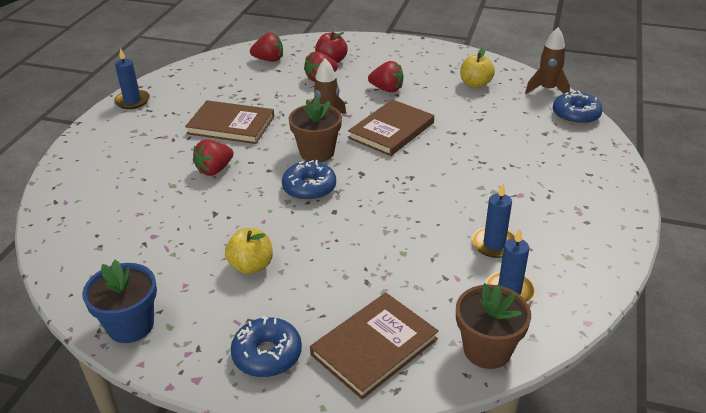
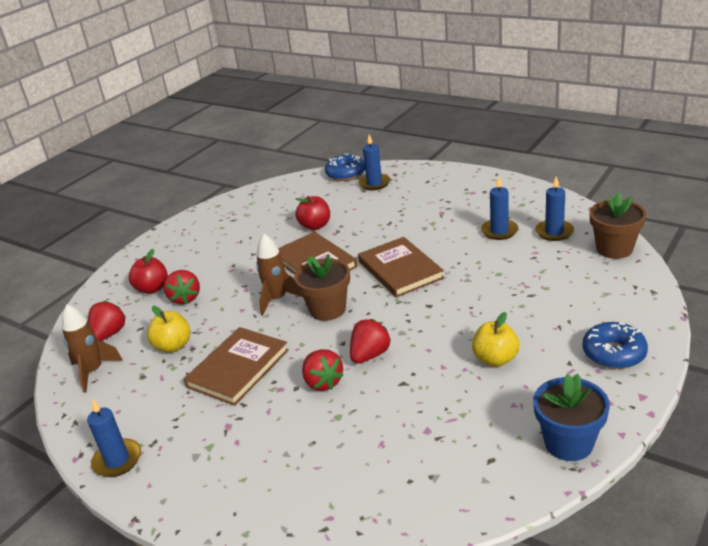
camera: 70 degrees left, 5 degrees down
(309, 188) = (386, 317): blue donut -> none
(374, 347) = (608, 297): brown book -> brown book (400, 270)
(387, 89) = (238, 258): red strawberry -> red strawberry (370, 355)
(458, 117) = (315, 226): none -> red apple
(475, 84) = (266, 211): yellow apple -> yellow apple (173, 346)
(547, 90) = (300, 180): brown rocket -> brown rocket (93, 371)
(563, 137) = (374, 183): none -> blue candle

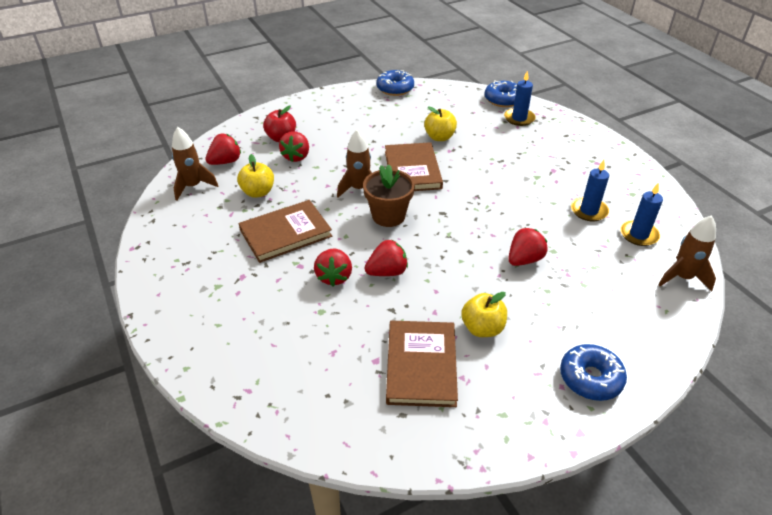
camera: 25 degrees right, 10 degrees up
(117, 460) = (154, 264): blue candle -> none
(232, 202) = (395, 88): none -> blue donut
(315, 226) = (439, 137): red apple -> yellow apple
(400, 270) = (473, 208): brown book -> brown book (421, 365)
(481, 291) = (524, 259): none -> red strawberry
(568, 443) = (477, 438): blue flower pot -> none
(614, 249) = (682, 278): brown flower pot -> brown rocket

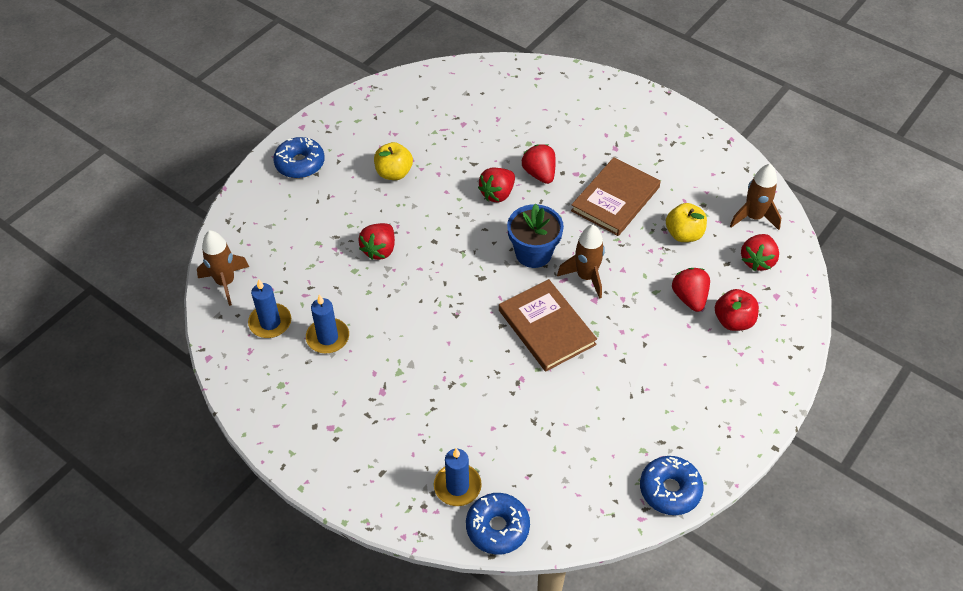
camera: 155 degrees right, 10 degrees up
(388, 216) = (533, 253): brown flower pot -> blue flower pot
(421, 365) = (428, 131): brown book -> none
(439, 137) = (546, 399): yellow apple -> none

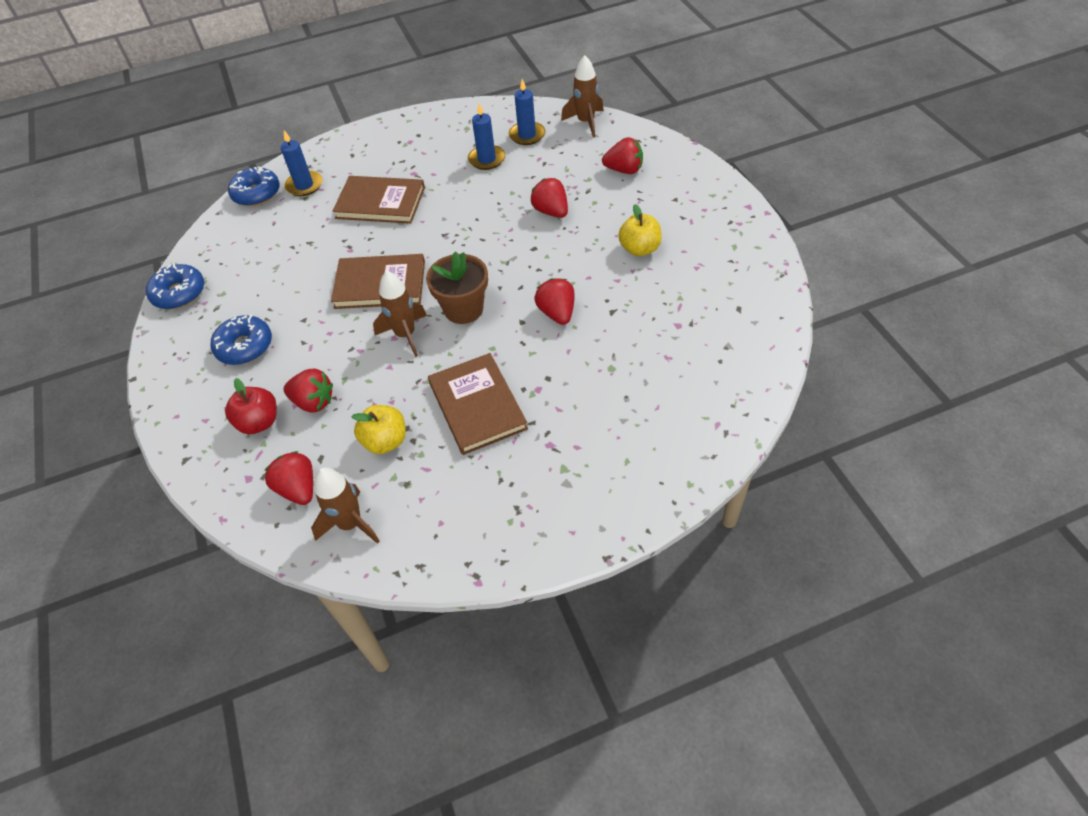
camera: 125 degrees right, 0 degrees up
(300, 163) = (695, 192): blue donut -> blue donut (245, 346)
(443, 393) = (380, 203): none -> brown book
(533, 253) = (463, 309): blue flower pot -> brown flower pot
(539, 174) = (559, 357): red strawberry -> red strawberry (624, 170)

